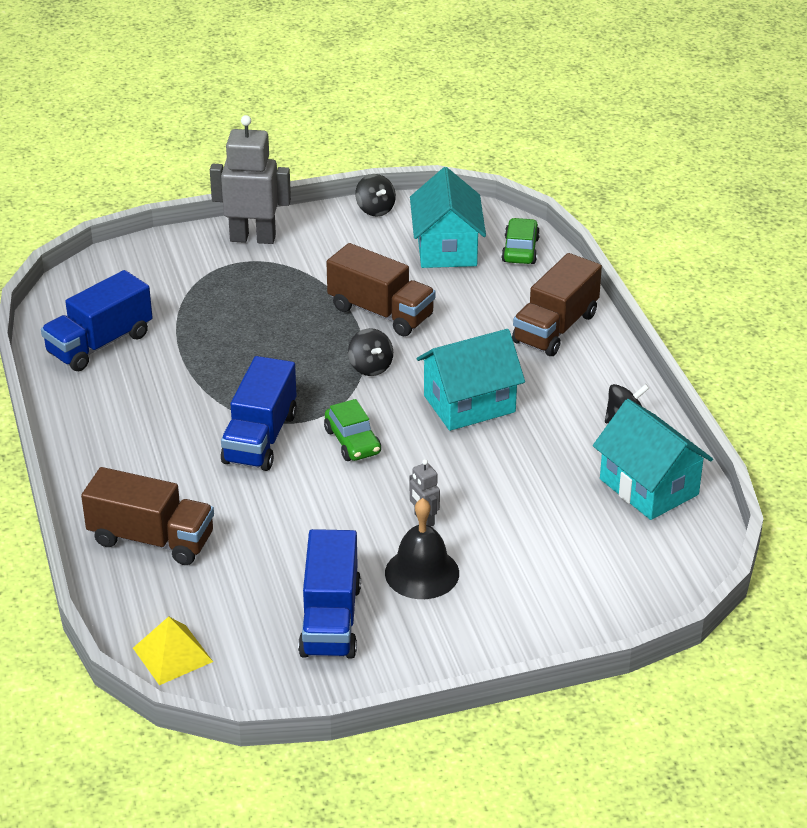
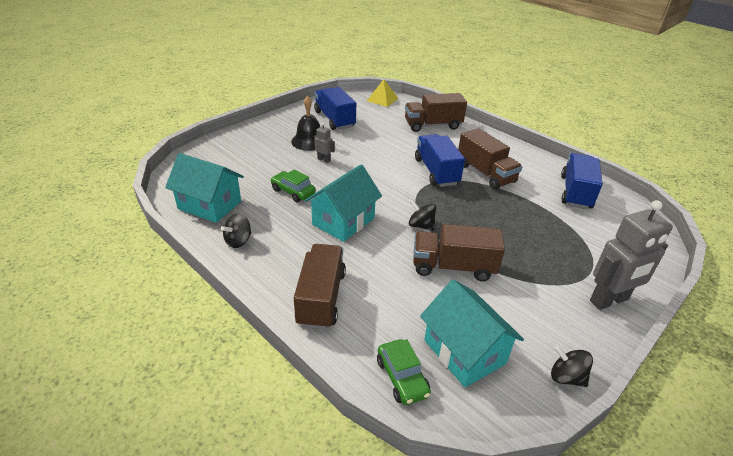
camera: 150 degrees right, 0 degrees up
(187, 411) = (485, 173): none -> brown truck
(352, 441) = (390, 183): green car -> green car (293, 192)

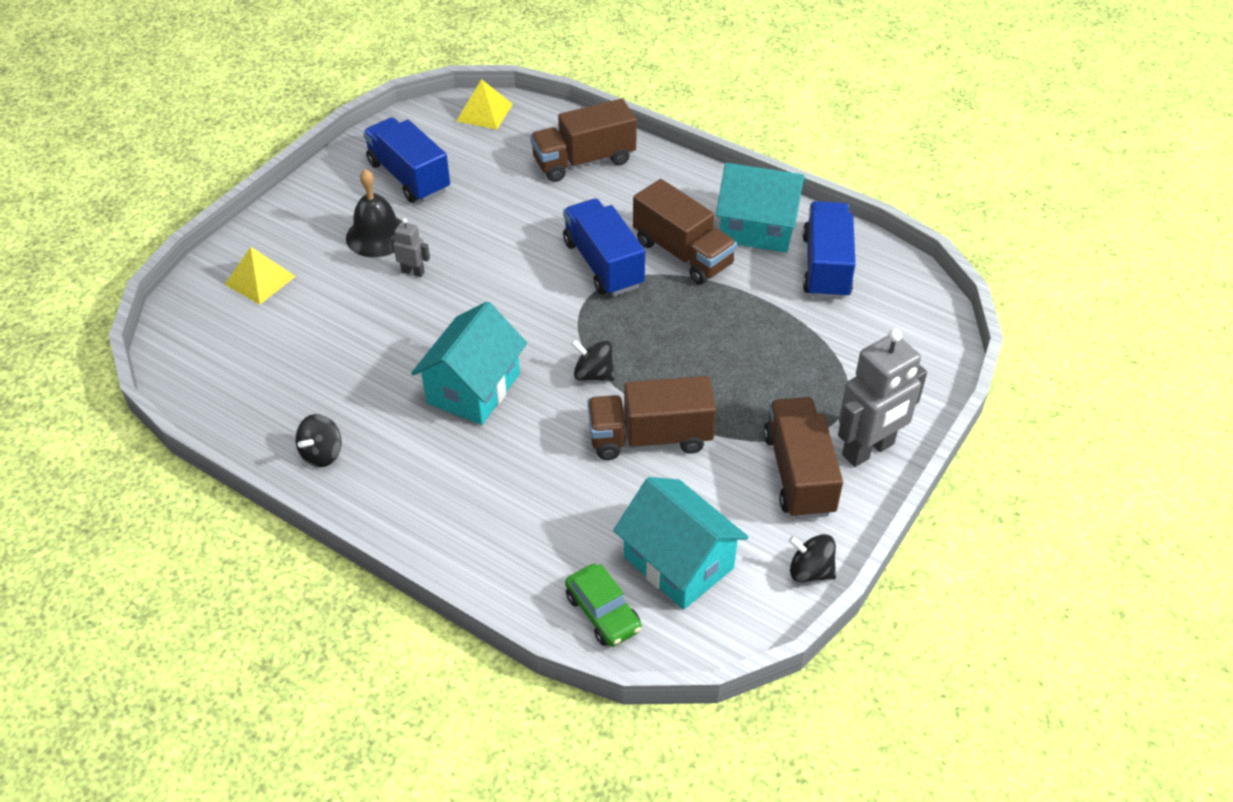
camera: 10 degrees left, 10 degrees up
(210, 205) = (253, 397): turquoise house -> turquoise house (757, 228)
(237, 151) = (260, 280): none -> yellow pyramid
(293, 192) = (379, 347): green car -> none
(321, 298) = (471, 522): brown truck -> brown truck (799, 474)

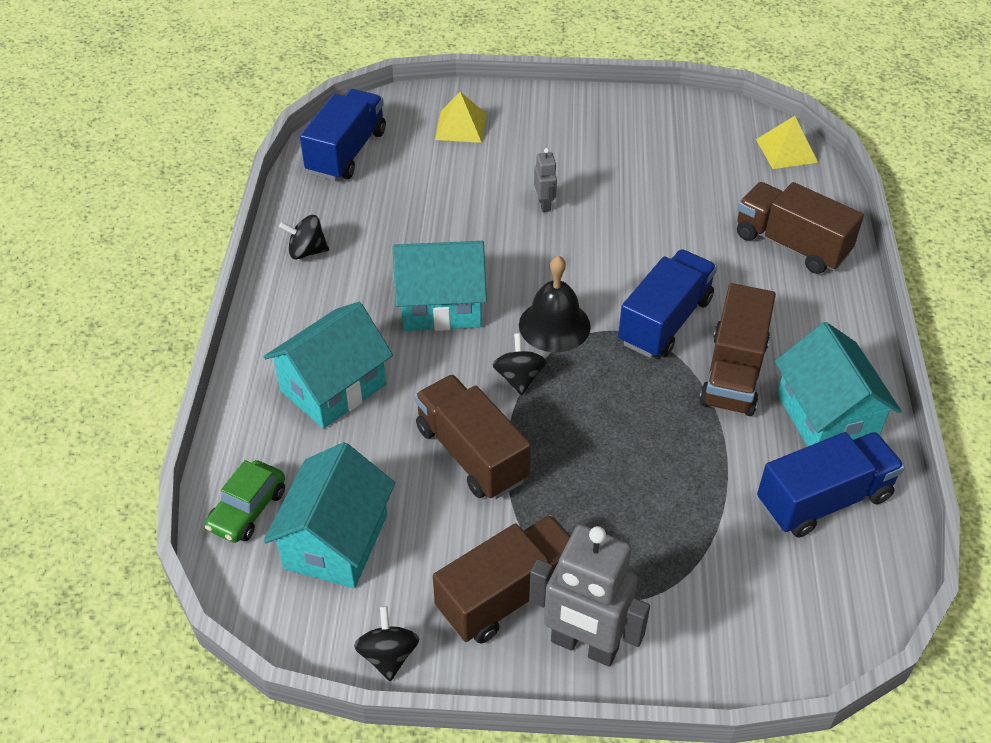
camera: 60 degrees right, 0 degrees up
(377, 235) = (568, 163): black bell -> black bell (554, 325)
(409, 177) = (655, 146): blue truck -> blue truck (346, 152)
(509, 499) = (333, 387): none -> turquoise house

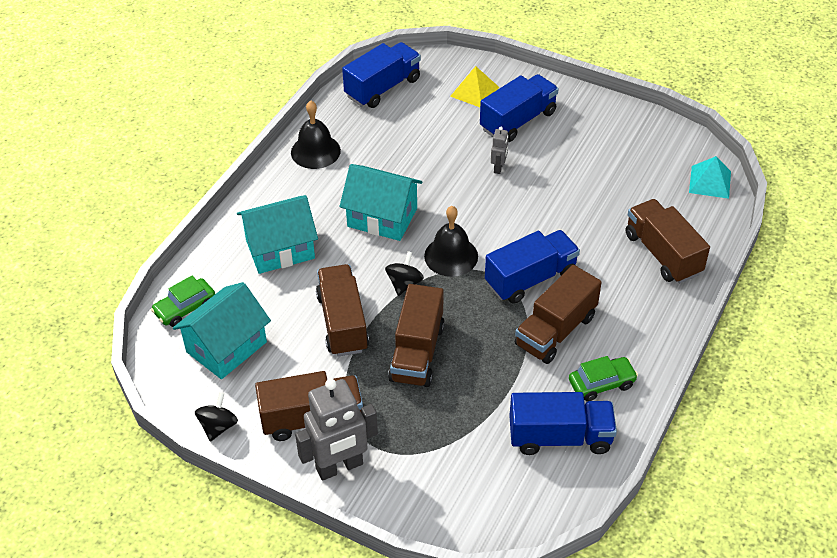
camera: 25 degrees right, 0 degrees up
(307, 251) = (315, 151): black spinning top -> black bell
(533, 145) = (518, 121): none -> blue truck
(584, 646) = (339, 467): grey robot -> grey robot turned 75 degrees counterclockwise
(588, 458) = (417, 352): none -> brown truck
(786, 151) = (710, 182): yellow pyramid -> turquoise pyramid
(826, 417) = (601, 383): turquoise house -> green car

